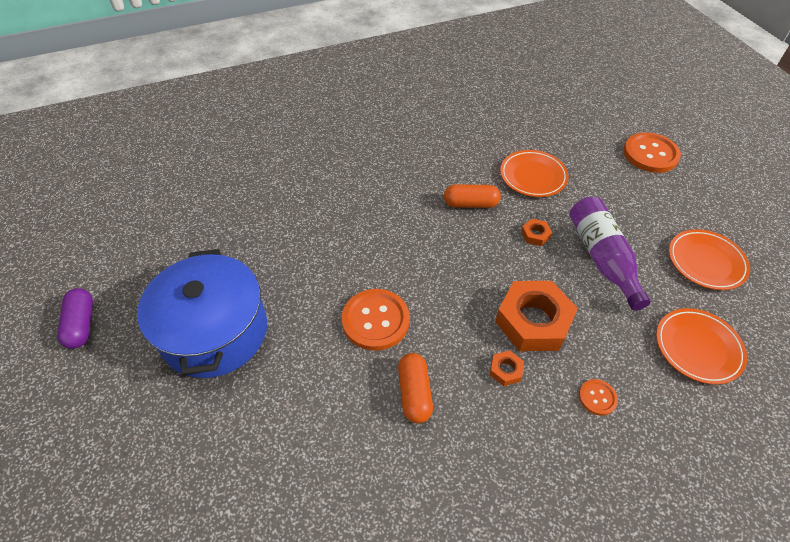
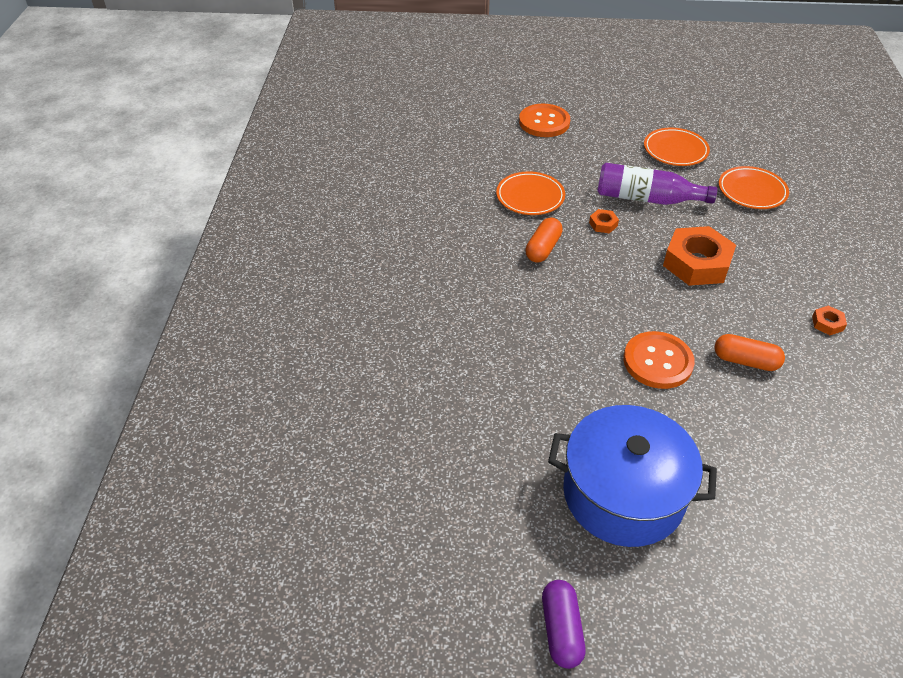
camera: 65 degrees left, 5 degrees down
(81, 324) = (561, 629): purple capsule -> purple capsule turned 75 degrees clockwise
(505, 370) = (740, 297): orange nut -> orange nut (827, 323)
(597, 398) = (779, 258): orange button -> none

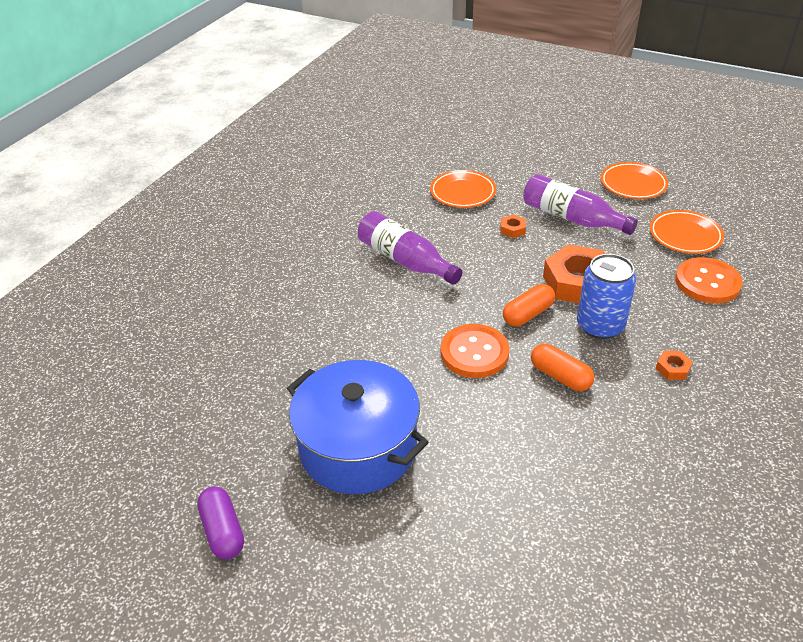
camera: 25 degrees right, 5 degrees down
(527, 285) = (405, 260): none -> purple bottle
(543, 248) = (442, 235): orange capsule -> orange capsule (528, 314)
(544, 122) = (523, 136): orange button -> orange button (707, 282)
(561, 629) = (223, 531): purple capsule -> purple capsule turned 45 degrees counterclockwise
(743, 300) = (600, 326): none -> blue can

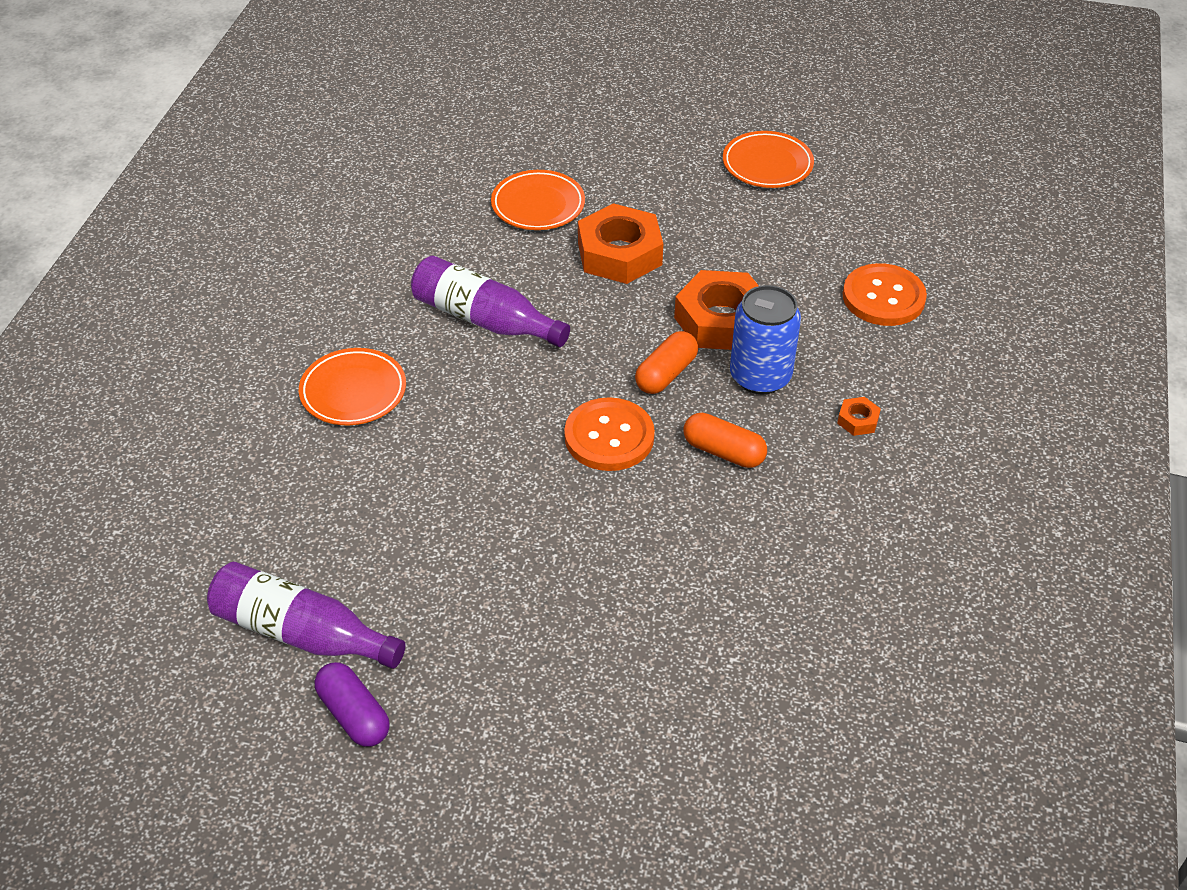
camera: 15 degrees left, 5 degrees up
(358, 447) = (493, 583): blue pot -> none
(512, 229) = (619, 253): orange nut -> orange nut, size x2.33
(572, 218) = (695, 226): purple bottle -> purple bottle (301, 633)
(685, 235) = (846, 234): orange plate -> orange plate (353, 391)

